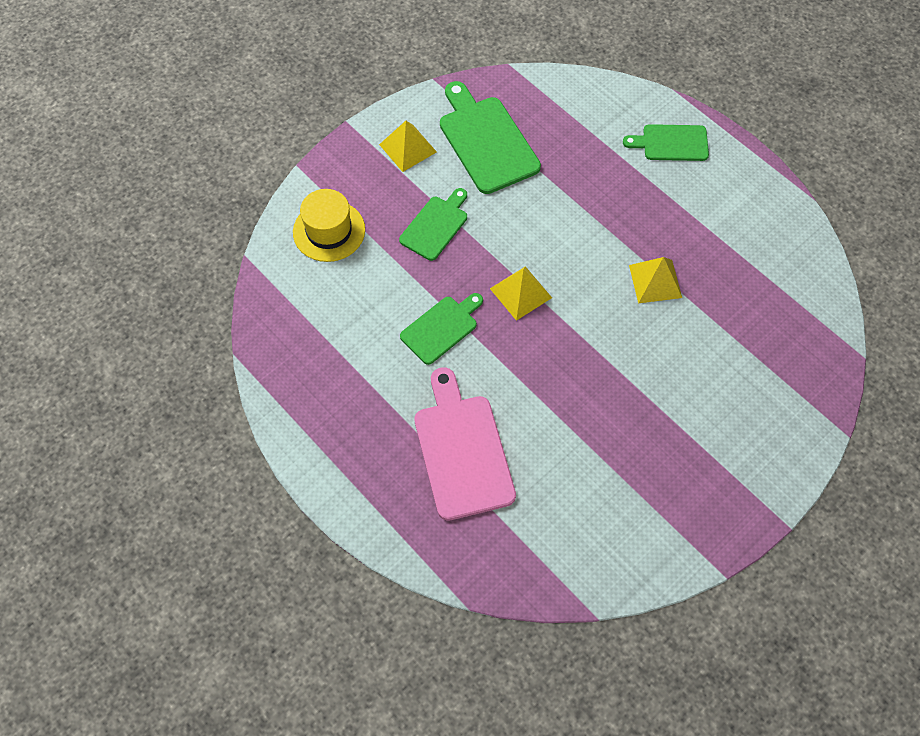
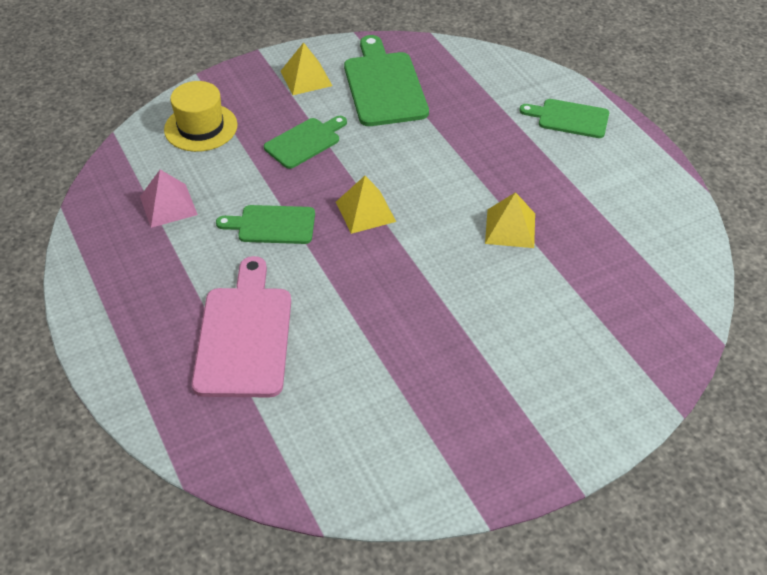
camera: 15 degrees right, 15 degrees down
(336, 329) = (168, 205): none -> pink pyramid
(441, 328) = (272, 225): green cutting board -> green cutting board turned 150 degrees counterclockwise

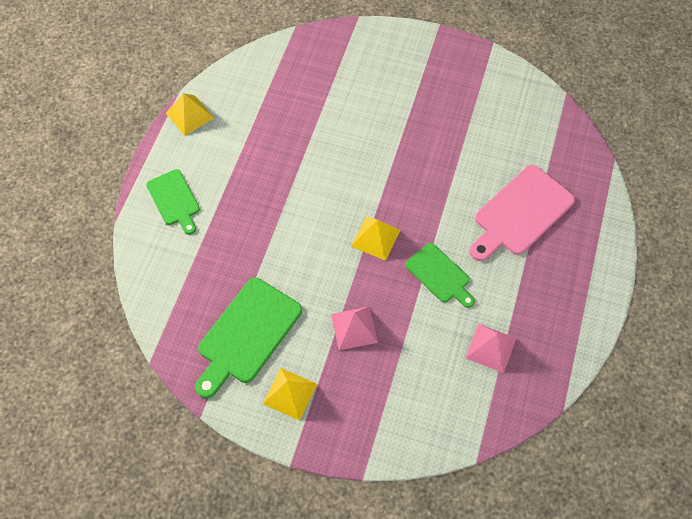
camera: 135 degrees left, 15 degrees up
(201, 127) = (410, 407): yellow hat -> none
(305, 142) = (354, 328): green cutting board -> pink pyramid
(510, 228) = (310, 159): yellow pyramid -> yellow pyramid (189, 115)

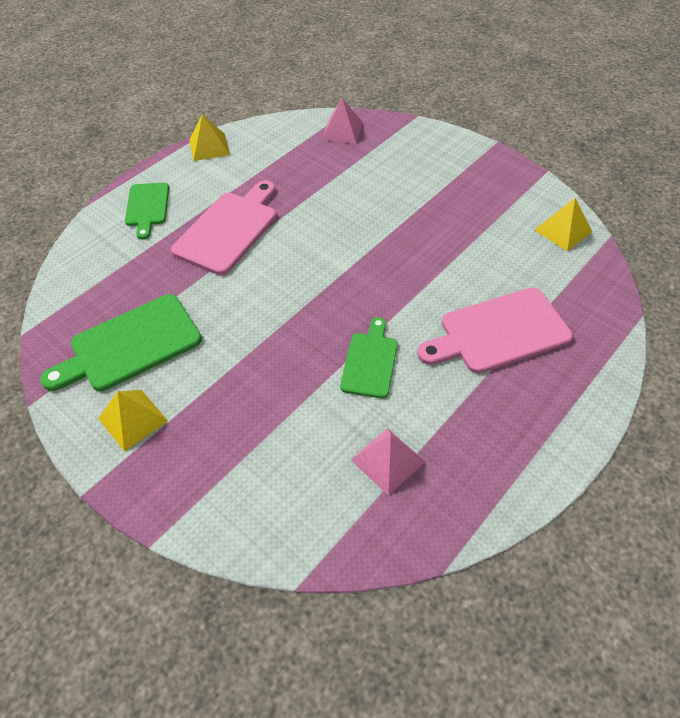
camera: 25 degrees right, 10 degrees down
(261, 197) = (229, 229): none -> pink cutting board
(354, 328) = (243, 380): pink pyramid -> pink pyramid (342, 131)
(376, 238) = (321, 302): yellow pyramid -> yellow pyramid (563, 230)
(439, 275) = (370, 361): green cutting board -> green cutting board turned 150 degrees counterclockwise

